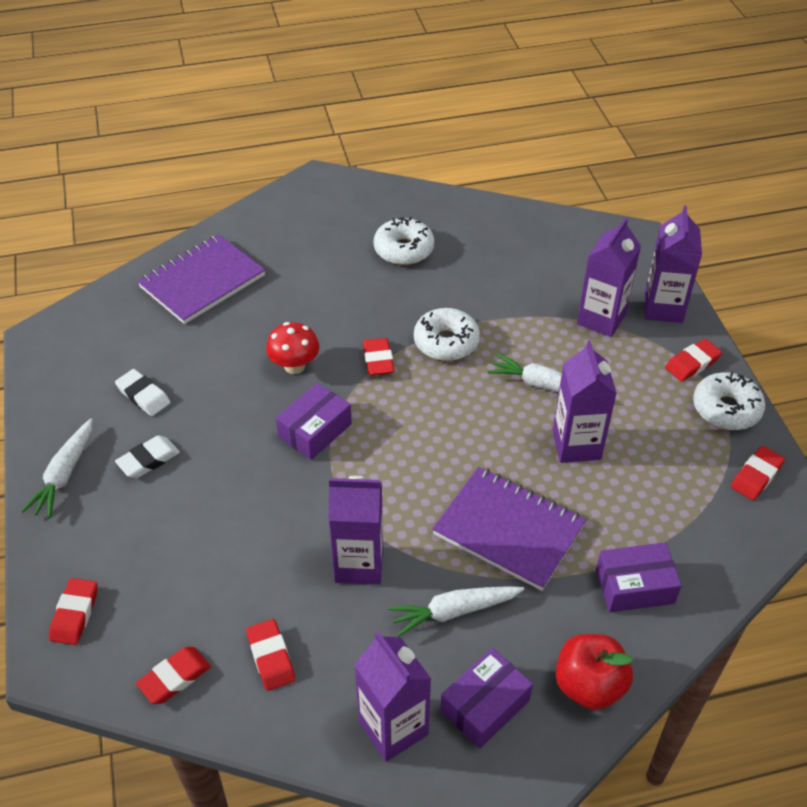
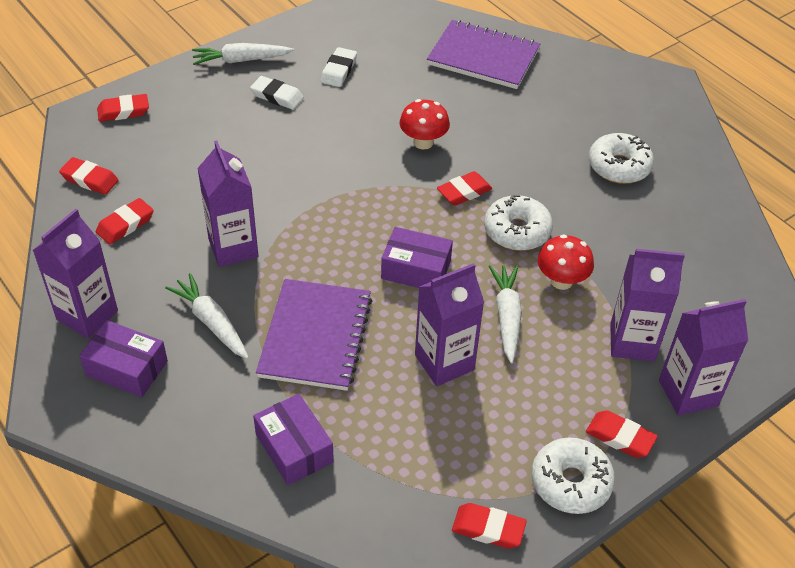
camera: 65 degrees right, 0 degrees up
(315, 430) = (358, 178): purple box -> purple box (416, 270)
(517, 336) = (561, 281): none -> red mushroom
(589, 685) = (171, 437): red apple -> none

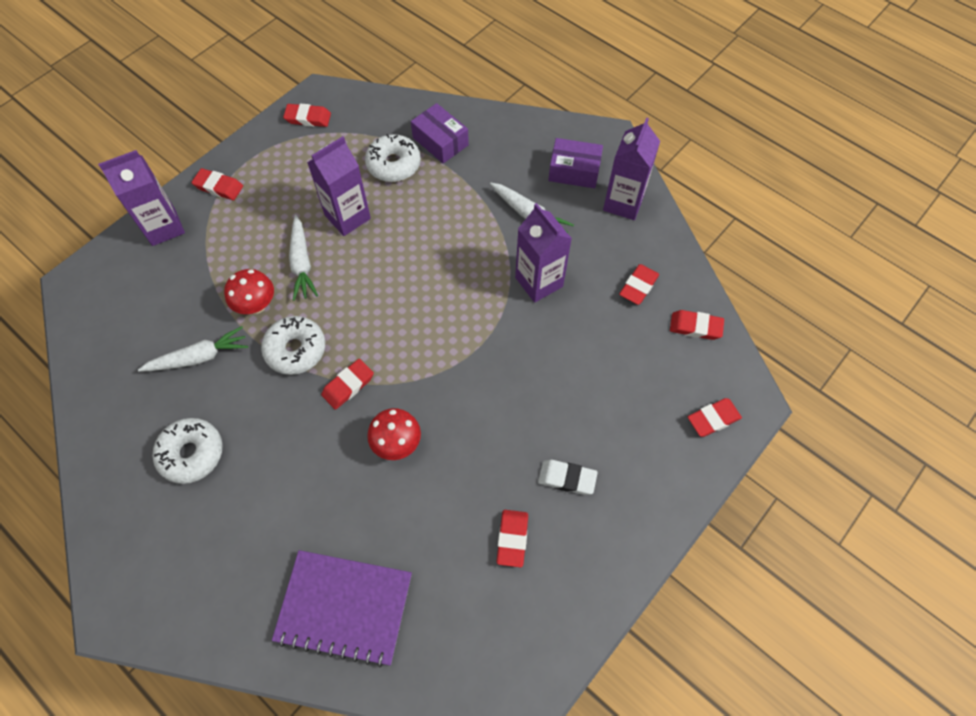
camera: 170 degrees right, 15 degrees up
(241, 60) = (628, 530): white carrot -> white carrot (199, 357)
(315, 336) = (448, 218): purple notebook -> none
(339, 70) = (512, 539): white eraser -> red eraser
(416, 270) = (381, 291): purple box -> none
(570, 482) = (255, 153): white donut -> white donut (394, 164)
(632, 342) = (201, 260): purple carton -> none

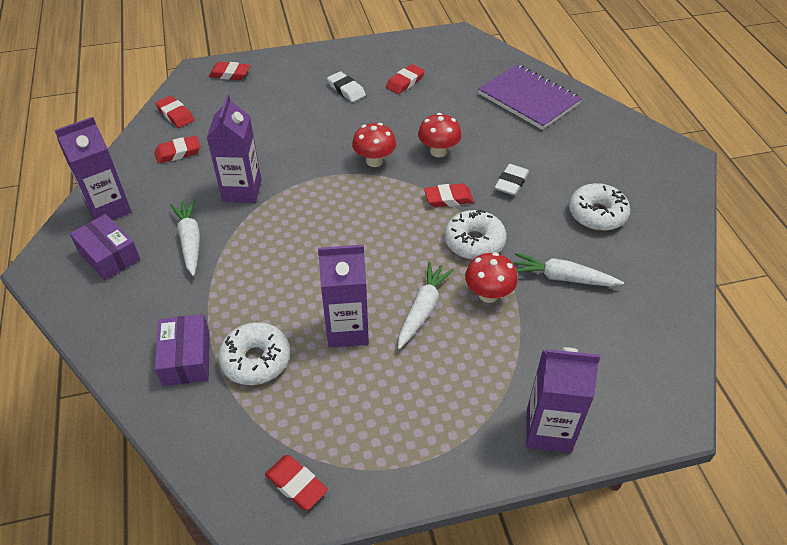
camera: 145 degrees left, 15 degrees down
(219, 187) = (461, 447): red eraser -> none
(297, 445) = (511, 183): none -> white eraser
(451, 389) = (374, 161): none -> red mushroom

